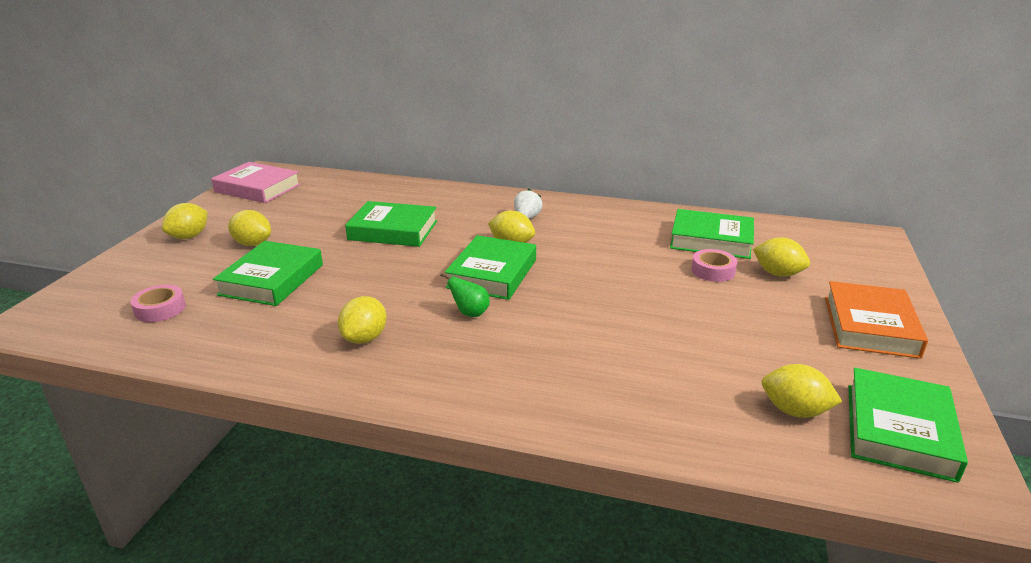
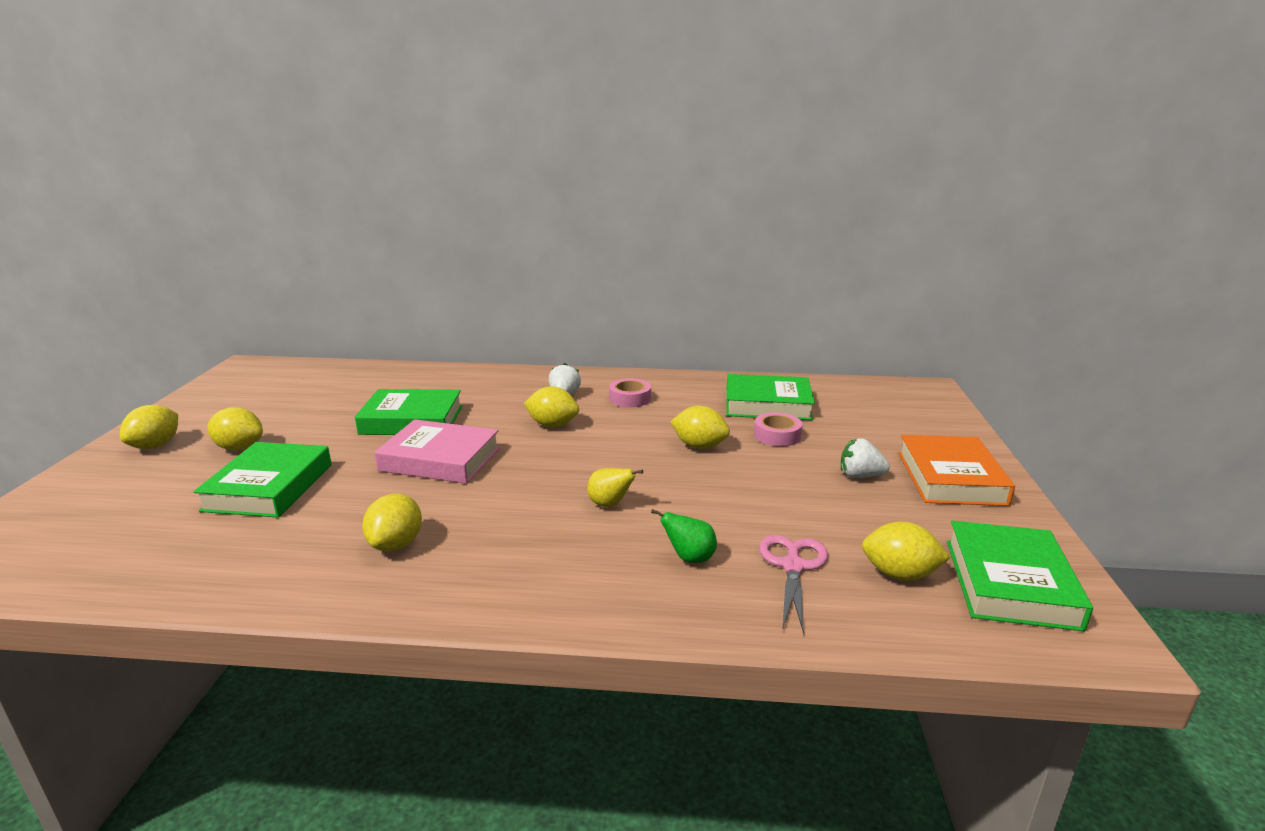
camera: 10 degrees left, 5 degrees down
(160, 309) = (124, 535): pink tape -> pink tape (630, 398)
(257, 188) = (238, 385): pink book -> pink book (440, 459)
(470, 313) = (518, 504): green pear -> green pear (689, 558)
(492, 274) = (536, 458): green book -> none
(548, 321) = (610, 504): none -> yellow pear
(697, 393) = (793, 566): none -> pink scissors
(777, 273) = (844, 433): yellow lemon -> yellow lemon (699, 446)
(782, 316) = (860, 476): none -> white strawberry

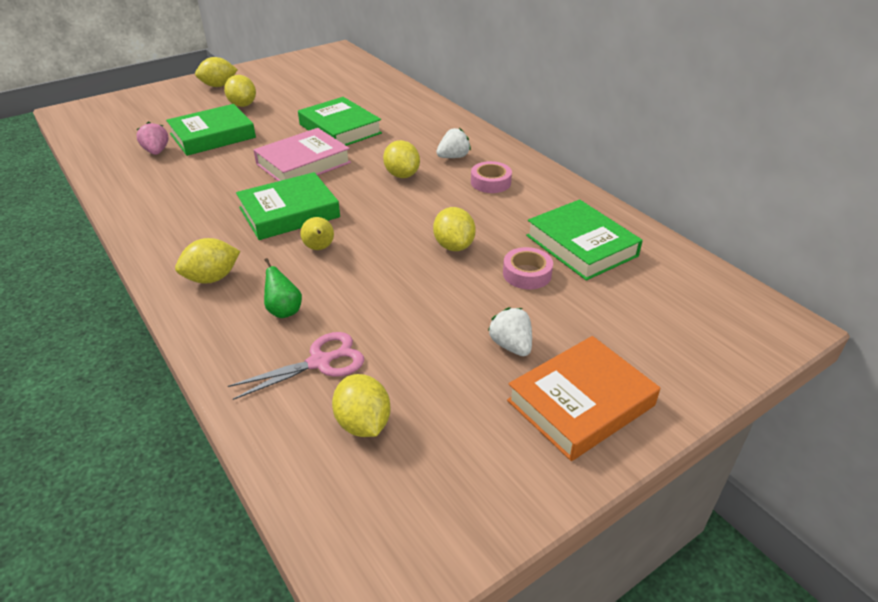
camera: 50 degrees right, 15 degrees up
(223, 534) = (156, 151): none -> pink strawberry
(396, 544) = (194, 202): yellow lemon -> yellow lemon (212, 278)
(440, 459) = (303, 163): pink book -> pink book turned 75 degrees clockwise
(1010, 583) = (416, 499): green book -> green book (289, 212)

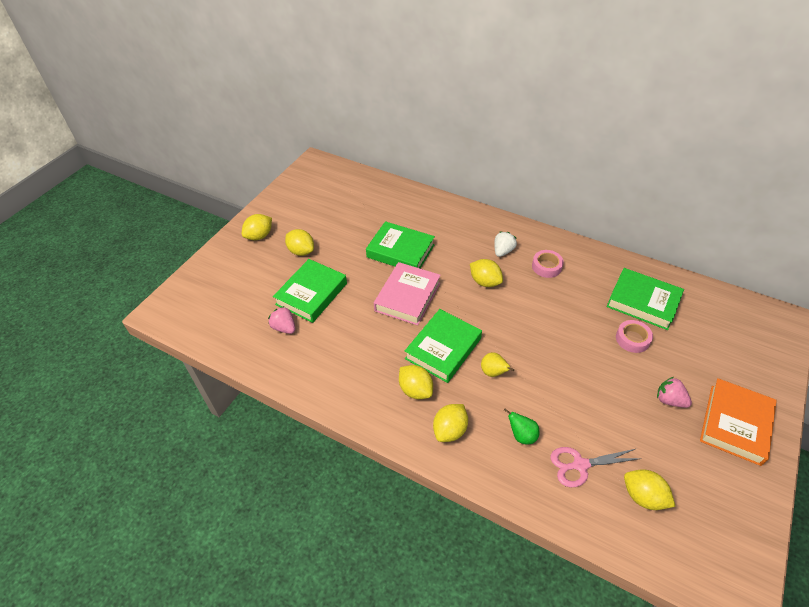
camera: 25 degrees left, 10 degrees up
(320, 362) = (580, 465): pink scissors -> pink scissors turned 135 degrees counterclockwise
(454, 246) = (572, 334): yellow lemon -> yellow lemon (415, 390)
(511, 345) = (669, 400): white strawberry -> pink strawberry

